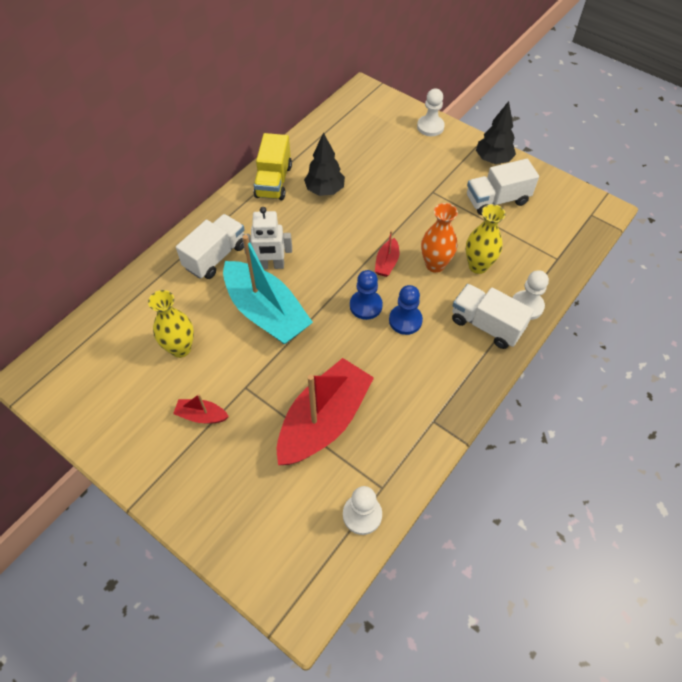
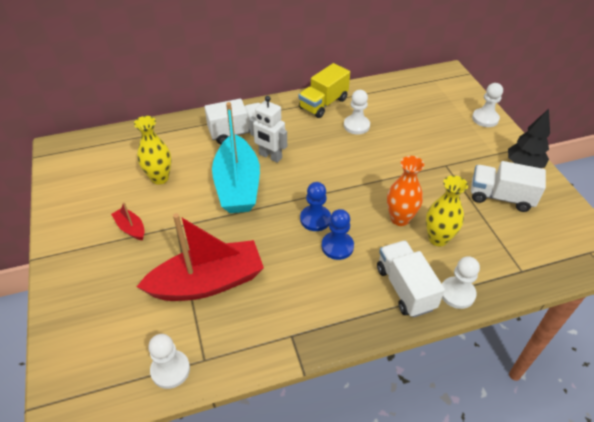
camera: 35 degrees right, 10 degrees down
(324, 190) = (356, 126): black tree -> white pawn
(386, 263) = (360, 197): red boat -> none

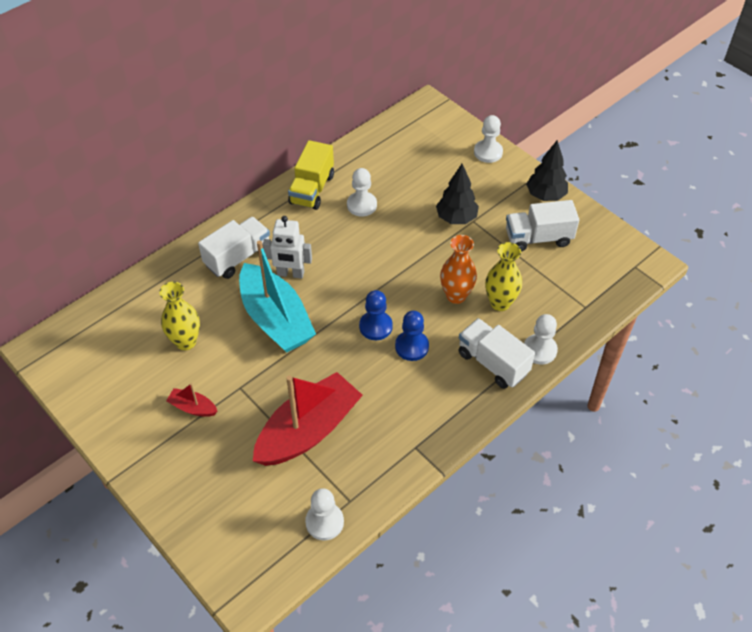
camera: 25 degrees left, 5 degrees up
(432, 159) = (456, 218): none -> black tree

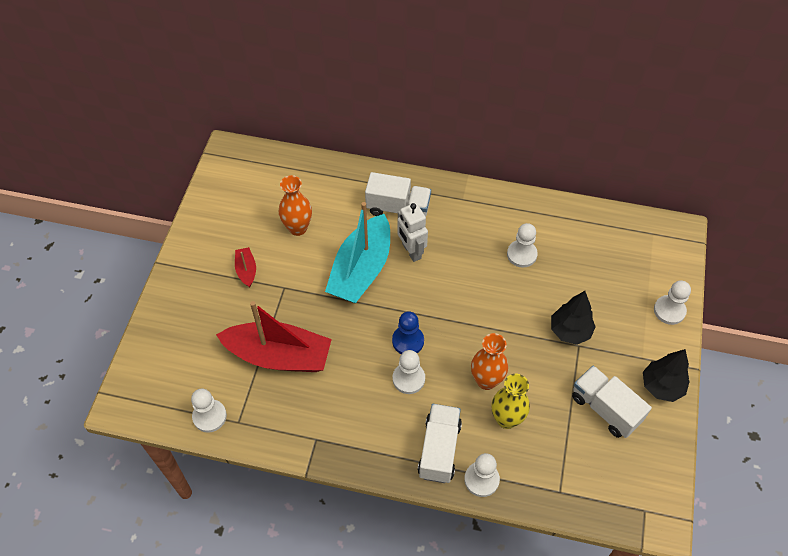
camera: 55 degrees right, 5 degrees up
(186, 342) = (298, 228): yellow vase -> orange vase
(312, 189) = (507, 211): yellow truck -> none
(412, 346) = (408, 379): blue pawn -> white pawn

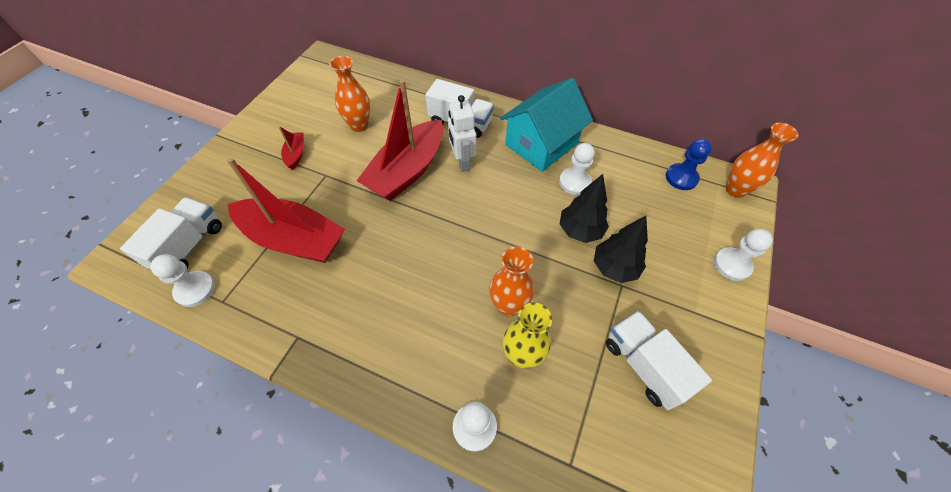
camera: 10 degrees right, 0 degrees up
(361, 270) = (407, 171): turquoise boat -> red boat
(408, 341) = (433, 247): blue pawn -> blue pawn (681, 178)
(408, 379) = (422, 288): white pawn -> none
(439, 449) = (433, 377): white truck -> white truck (188, 246)
(482, 219) = (541, 144): none -> turquoise house
(661, 386) = (716, 351): black tree -> black tree (580, 230)
(668, 237) = (735, 190): none -> orange vase

